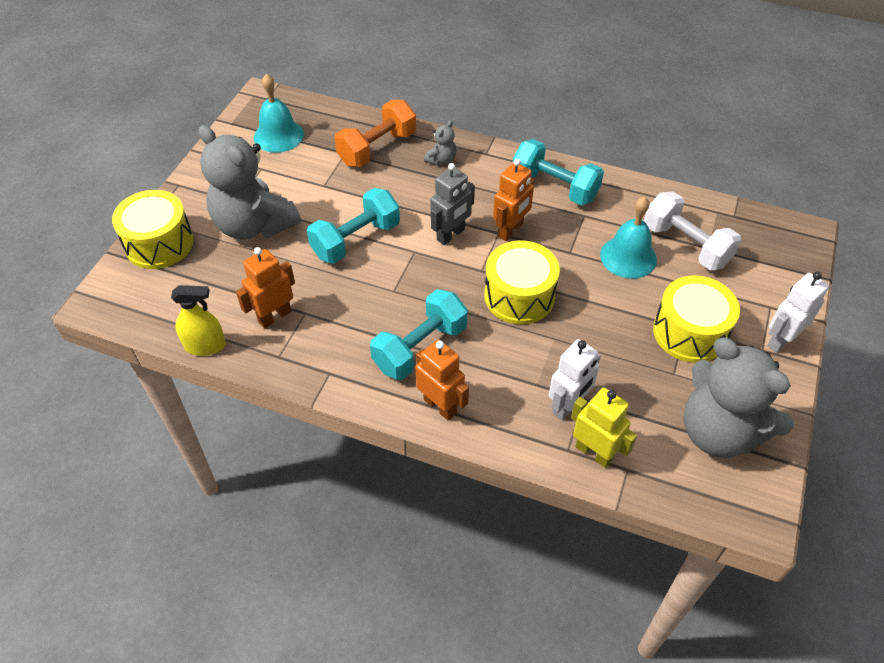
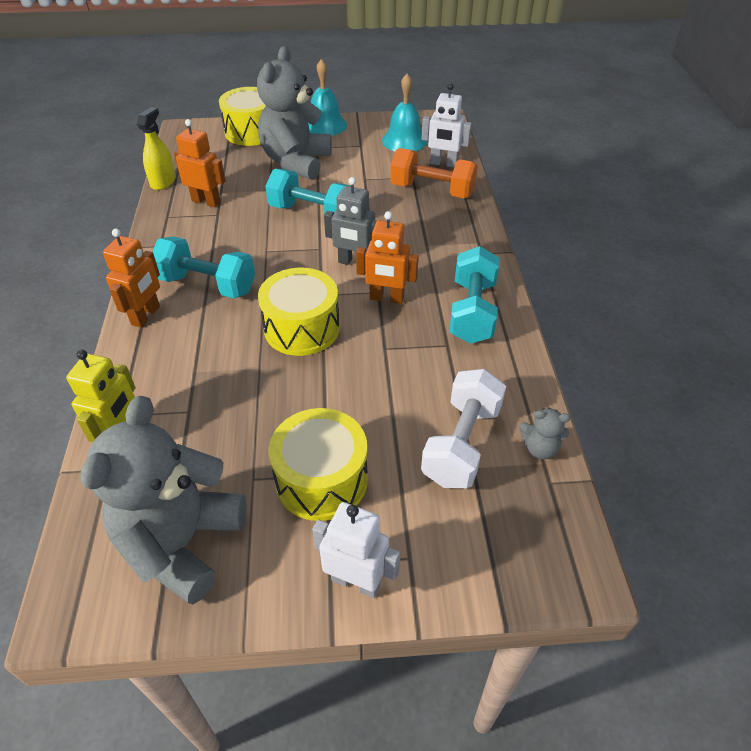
camera: 65 degrees right, 5 degrees down
(205, 346) = (163, 182): yellow spray bottle -> yellow spray bottle turned 135 degrees counterclockwise
(441, 160) = (449, 229): grey teddy bear -> grey teddy bear (540, 448)
(568, 406) = (174, 401): white robot -> white robot (443, 164)
(628, 257) = (408, 396): turquoise bell -> turquoise bell (325, 125)

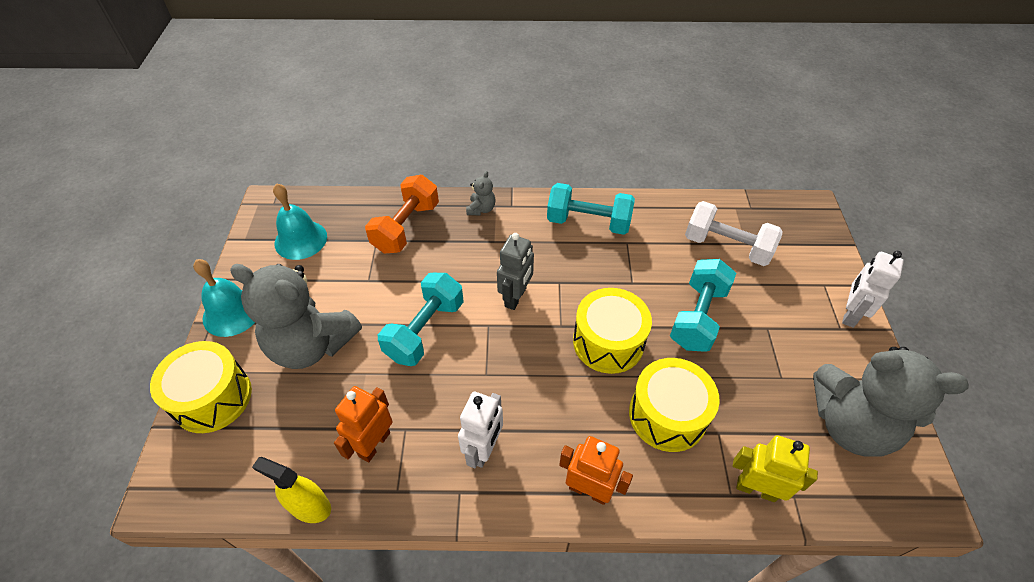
camera: 85 degrees left, 5 degrees up
(207, 285) = (539, 430): turquoise dumbbell -> turquoise dumbbell (697, 317)
(321, 479) = (773, 331): yellow drum -> yellow drum (667, 415)
(386, 298) = (569, 276): orange robot -> none
(443, 164) = (359, 213): white robot -> white robot (484, 449)
(540, 448) = (724, 207): grey teddy bear -> grey teddy bear (481, 209)

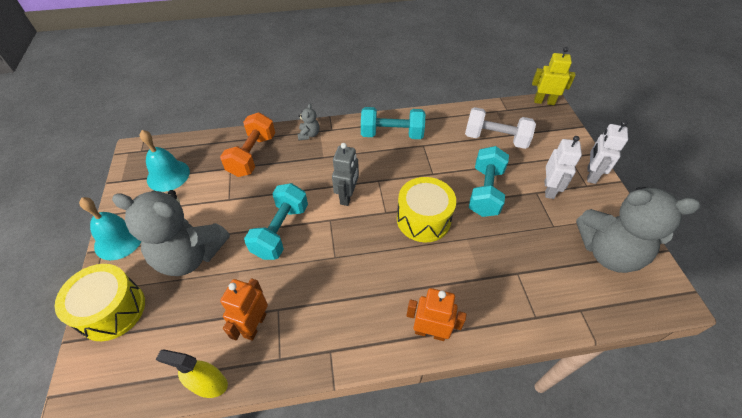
camera: 10 degrees left, 0 degrees up
(484, 449) = (343, 314): white robot -> white robot (549, 189)
(667, 415) = (477, 266): yellow drum -> none
(756, 489) = (553, 309): yellow robot -> yellow robot (544, 101)

